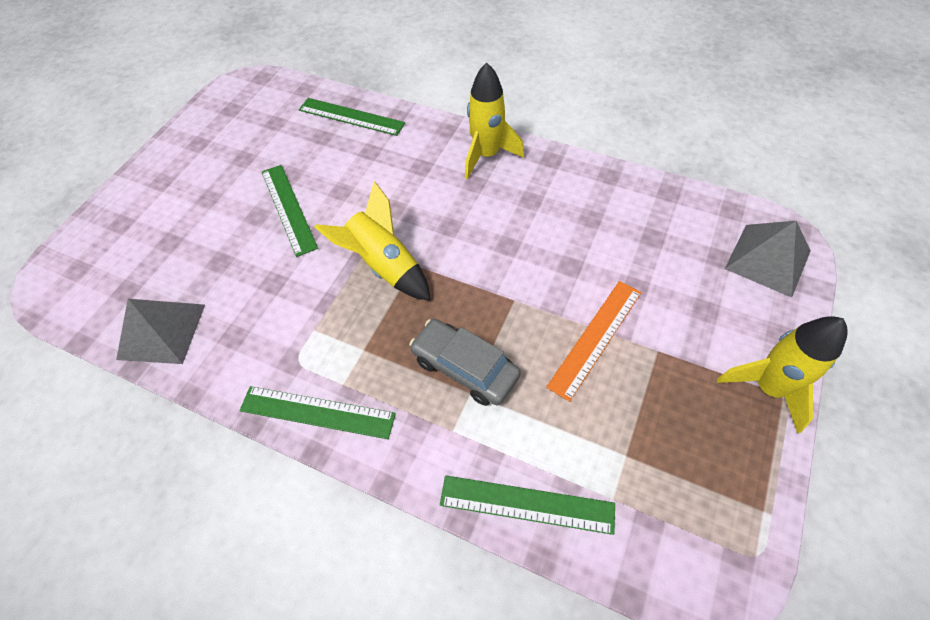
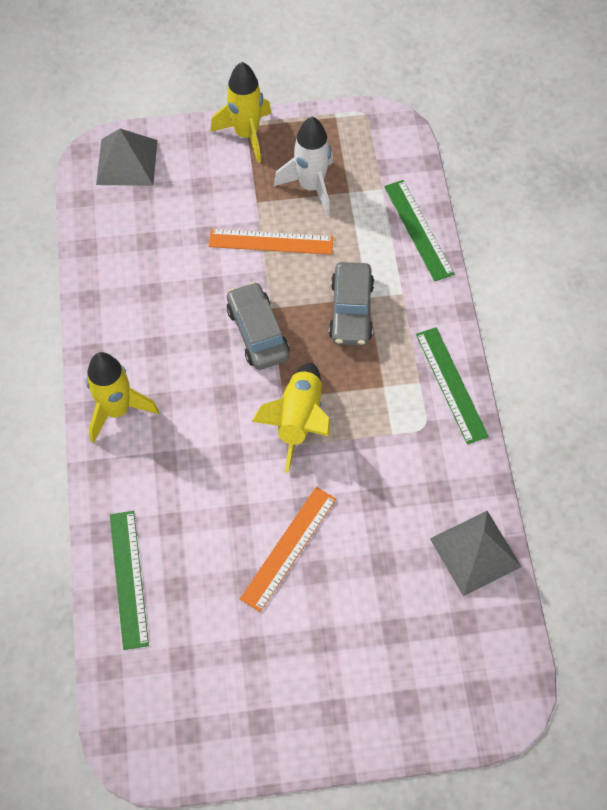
camera: 125 degrees left, 5 degrees up
(288, 208) = (289, 548): green ruler -> orange ruler
(494, 277) = (258, 332): none -> grey car
(654, 417) = (311, 186): none -> white rocket

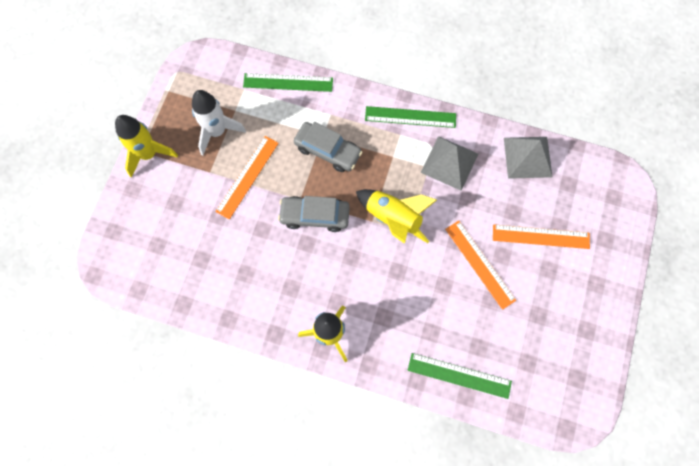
camera: 65 degrees left, 10 degrees up
(127, 162) = (124, 246): grey pyramid -> grey pyramid (449, 163)
(366, 612) = (541, 236): none -> orange ruler

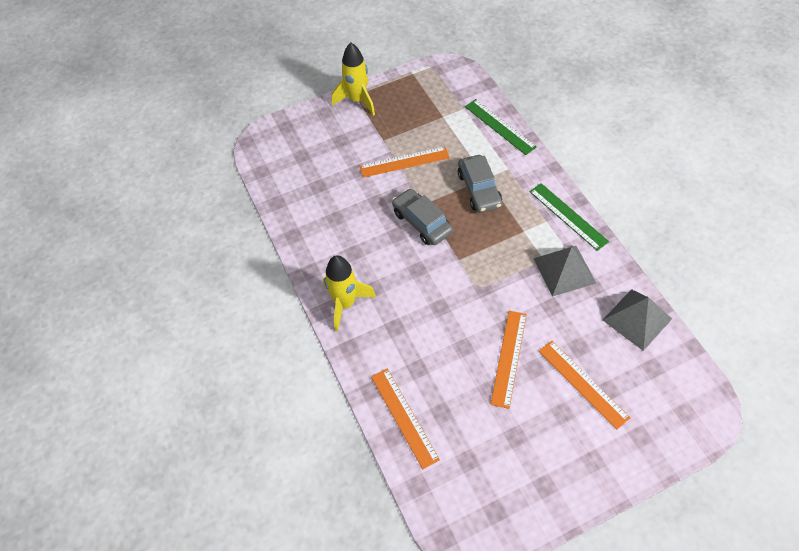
camera: 50 degrees right, 15 degrees down
(217, 132) = (416, 120): white rocket -> none
(393, 218) = (476, 270): yellow rocket -> none
(459, 375) = (404, 417): green ruler -> orange ruler

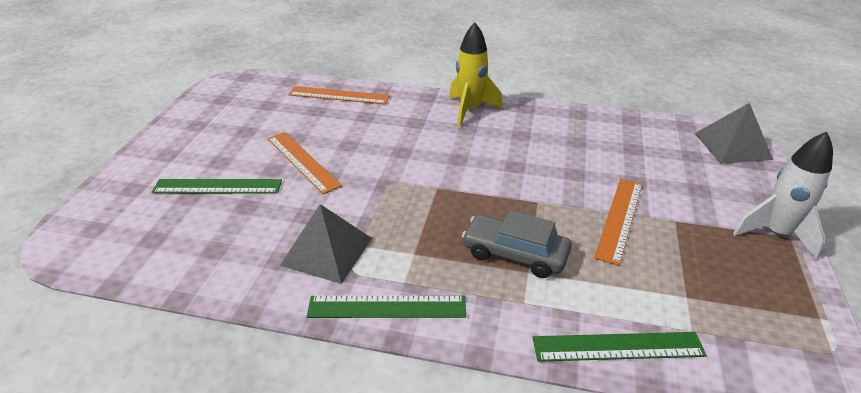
camera: 125 degrees right, 20 degrees down
(357, 100) = (776, 233): yellow rocket -> white rocket
(422, 222) = (512, 188): grey car -> none
(583, 383) = (217, 186): orange ruler -> green ruler
(637, 319) = (201, 265): grey pyramid -> grey pyramid (732, 146)

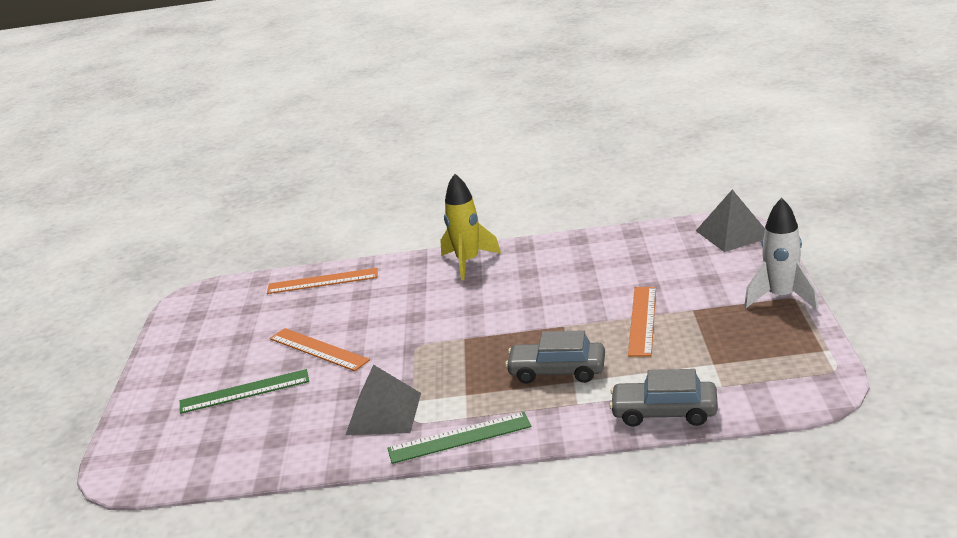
camera: 10 degrees left, 10 degrees down
(618, 347) = (664, 412): green ruler -> grey car

